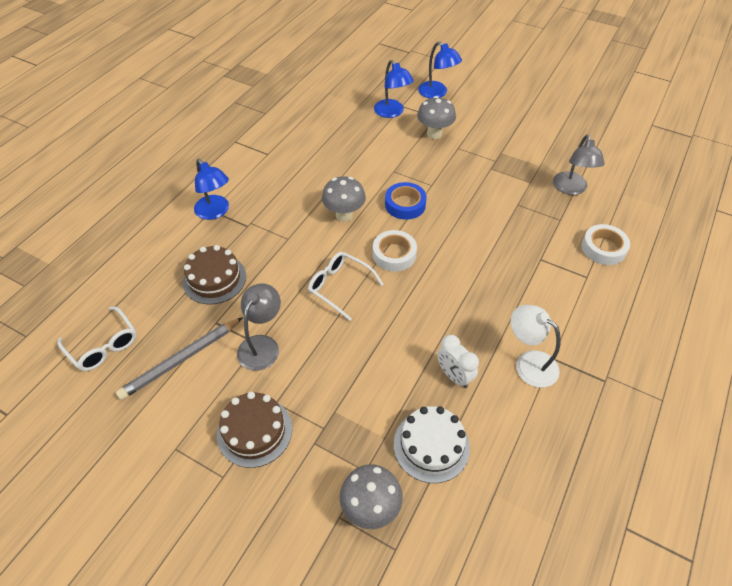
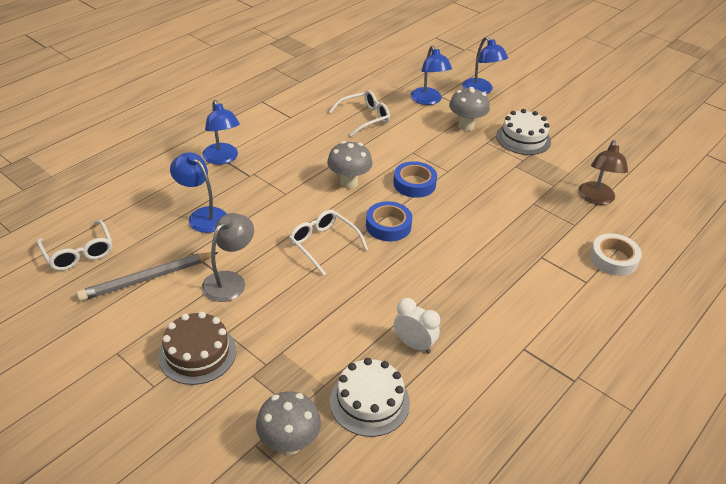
camera: 10 degrees right, 10 degrees down
(214, 279) = (202, 216): brown cake -> blue lamp
(338, 142) = (365, 118): none -> white glasses
(394, 254) = (388, 226): white tape -> blue tape
(454, 376) = (414, 344): white clock -> white clock turned 150 degrees clockwise
(489, 138) = (523, 138): none -> white cake
(529, 363) = (497, 348): white lamp -> none
(571, 189) = (596, 199): grey lamp -> brown lamp

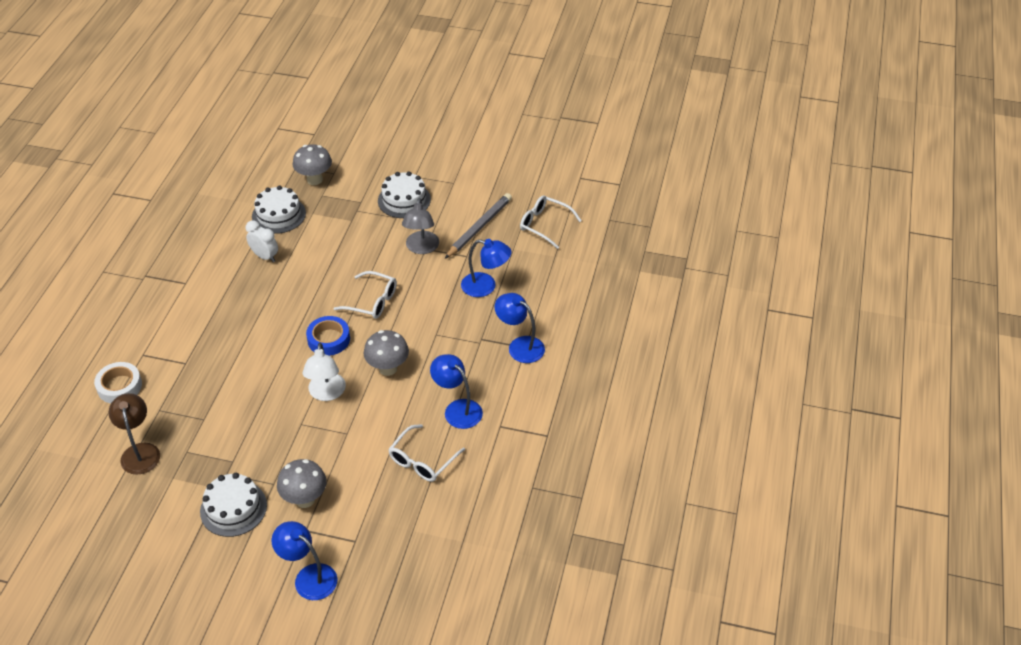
camera: 155 degrees right, 5 degrees up
(197, 353) = (404, 200): brown cake -> white cake
(414, 184) = (326, 393): blue tape -> white lamp
(414, 344) = (265, 256): white clock -> white clock turned 150 degrees counterclockwise
(428, 100) = (366, 525): blue lamp -> blue lamp (457, 409)

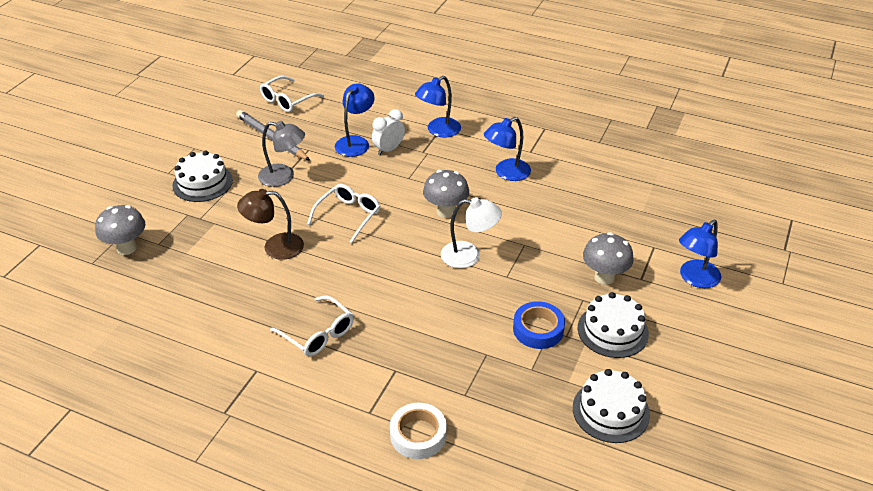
camera: 80 degrees left, 5 degrees down
(140, 451) = (526, 412): brown lamp -> brown lamp (275, 247)
(265, 256) = (241, 295): white clock -> white clock (389, 149)
(278, 215) = (173, 281): white cake -> white cake (610, 411)
(328, 339) = (393, 250): blue tape -> blue tape (538, 329)
(422, 461) = (564, 199): white glasses -> white glasses (318, 334)

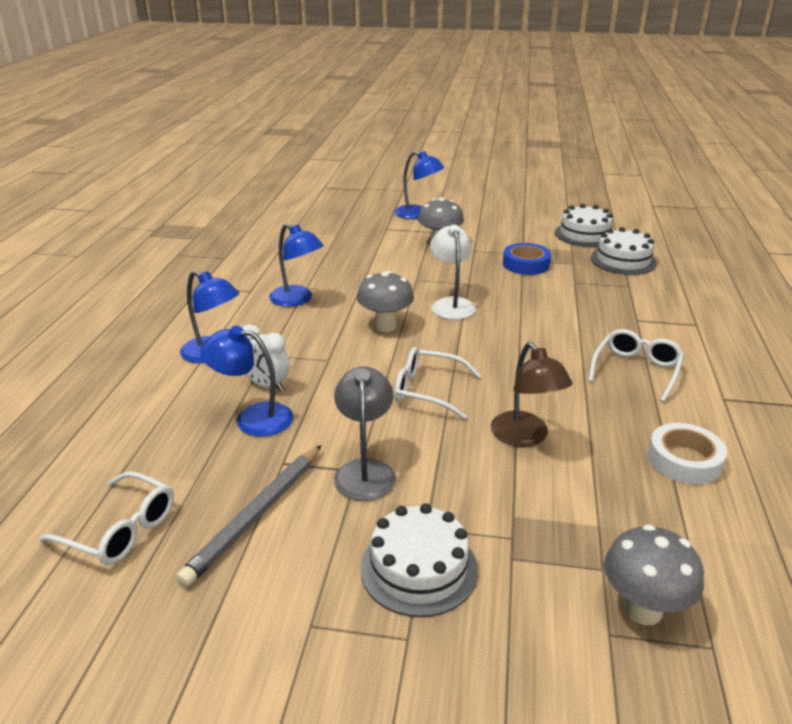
camera: 105 degrees left, 10 degrees down
(418, 435) = (692, 299): white tape -> white tape (684, 460)
(612, 331) = (501, 238): white cake -> white cake (623, 260)

